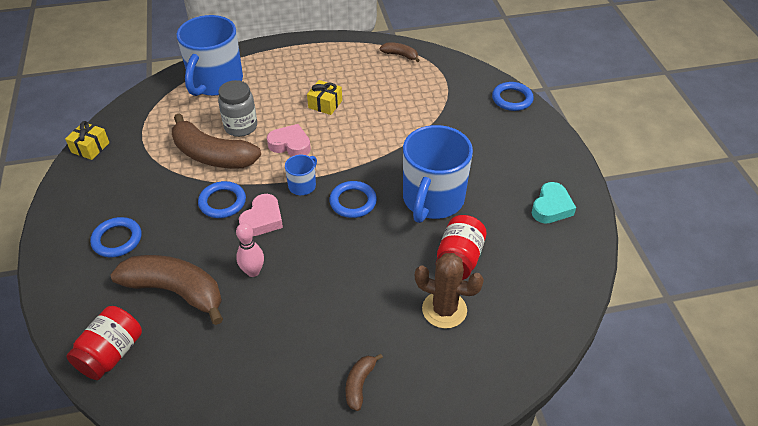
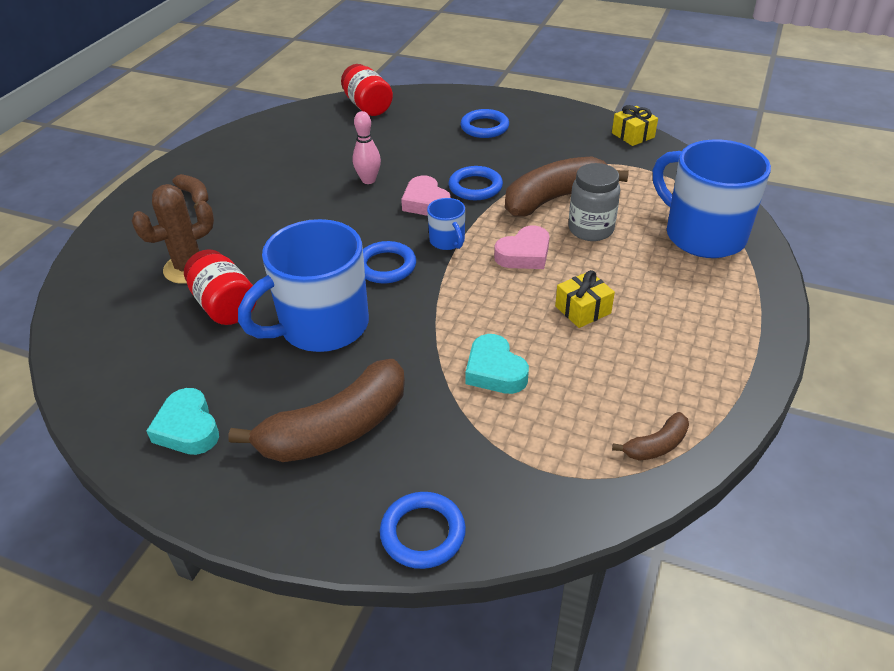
camera: 125 degrees right, 5 degrees down
(175, 291) = (393, 141): brown banana -> brown banana (336, 429)
(401, 117) = (495, 371): none -> turquoise heart
(432, 200) = (321, 326): blue mug -> blue mug turned 90 degrees counterclockwise

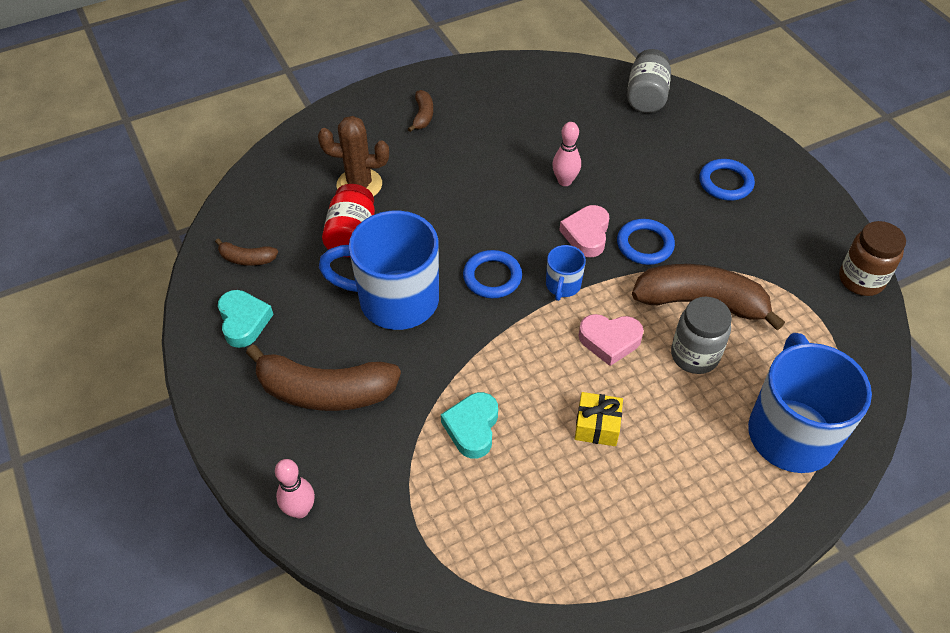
camera: 40 degrees right, 10 degrees up
(188, 428) = (244, 321): turquoise heart -> turquoise heart turned 150 degrees clockwise
(368, 106) = (646, 96): red jar -> grey jar
(423, 533) = (300, 510): blue ring -> pink bowling pin
(633, 135) = (861, 280): yellow gift -> brown jar
(656, 445) = (516, 579): brown banana -> brown banana (247, 259)

